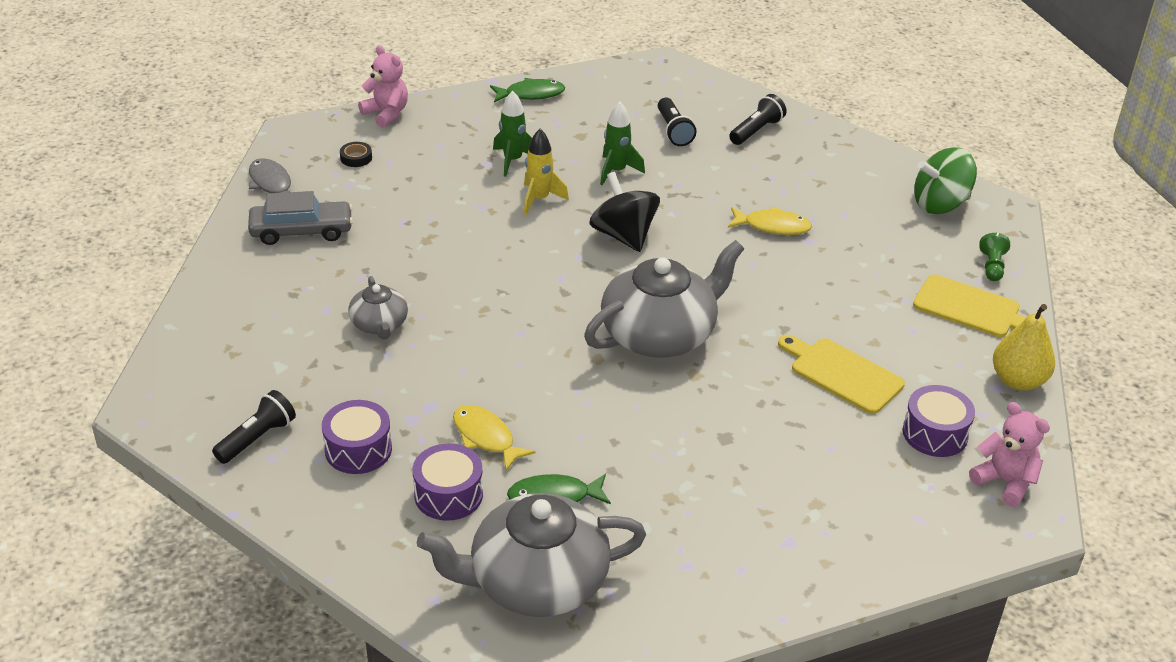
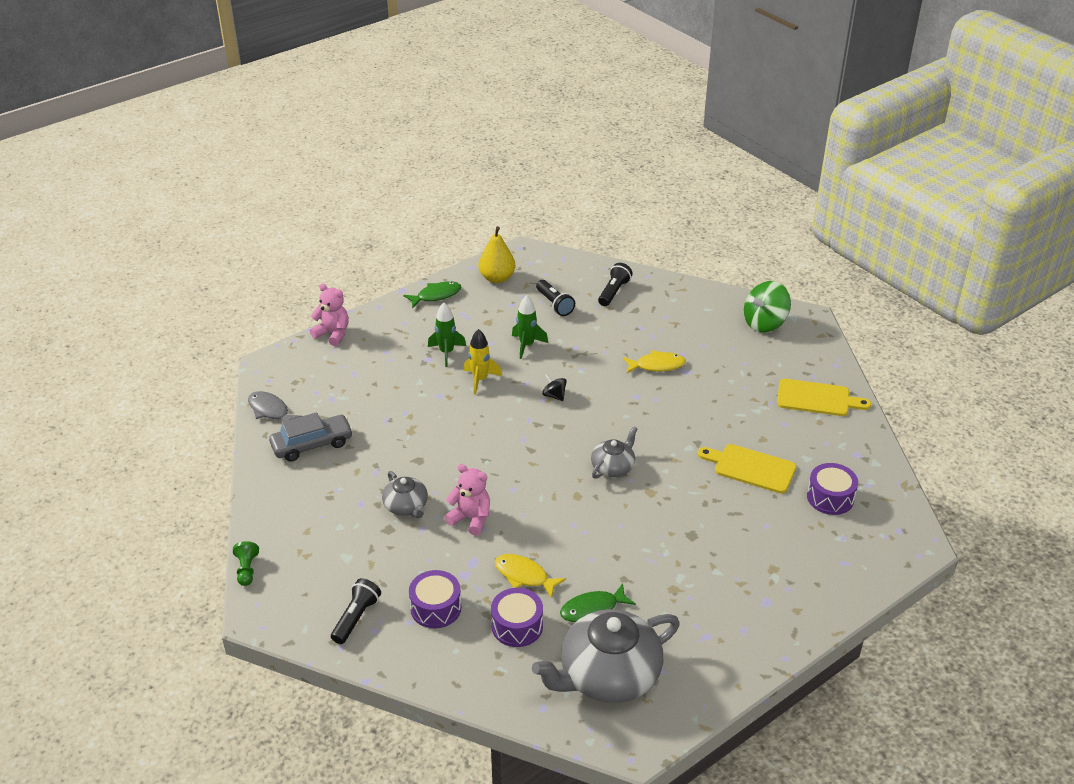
camera: 15 degrees left, 0 degrees up
(356, 158) = (326, 375): black tape -> none
(623, 235) = (554, 395): black spinning top -> black spinning top, size x0.50
(660, 334) = (613, 467): grey teapot -> grey teapot, size x0.51
(992, 266) = (818, 364): green pawn -> green pawn (247, 570)
(1005, 482) = (889, 522): pink teddy bear -> pink teddy bear (471, 518)
(1018, 380) = (868, 445): yellow pear -> yellow pear (497, 278)

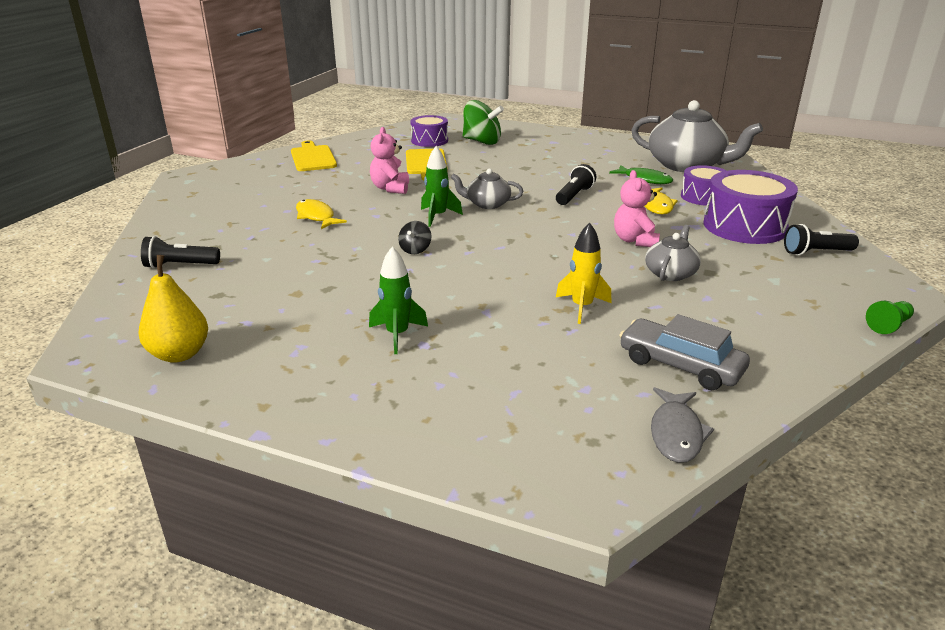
camera: 120 degrees left, 10 degrees down
(333, 334) = (441, 458): pink teddy bear -> pink teddy bear (390, 188)
(435, 608) = (744, 226): purple drum -> purple drum, size x1.65
(436, 295) = (258, 392): green fish -> none
(480, 380) = (430, 296): yellow rocket -> yellow rocket (582, 307)
(527, 345) = (335, 287): green rocket -> green rocket (437, 216)
(554, 304) = (230, 294): black flashlight -> black flashlight (574, 196)
(764, 323) = (206, 189): green spinning top -> green spinning top (482, 141)

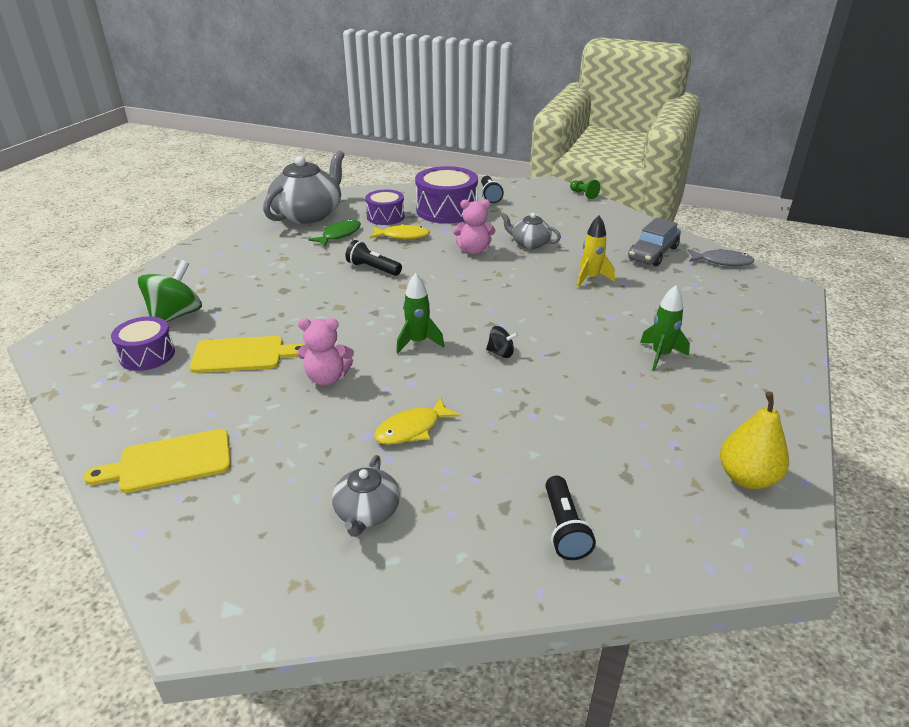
camera: 90 degrees left, 5 degrees up
(487, 204) = (387, 314): grey teapot -> grey teapot (367, 512)

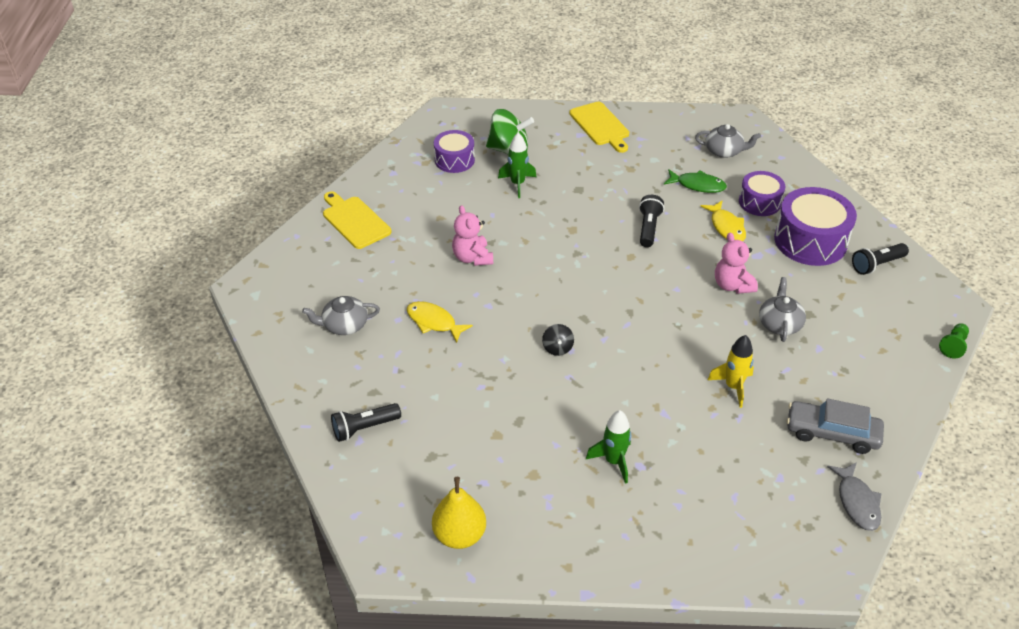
camera: 70 degrees right, 10 degrees up
(243, 355) = (478, 204): yellow cutting board -> yellow cutting board (600, 126)
(308, 214) = (724, 151): grey teapot -> grey teapot, size x0.51
(418, 342) = (546, 293): green rocket -> green rocket (517, 184)

